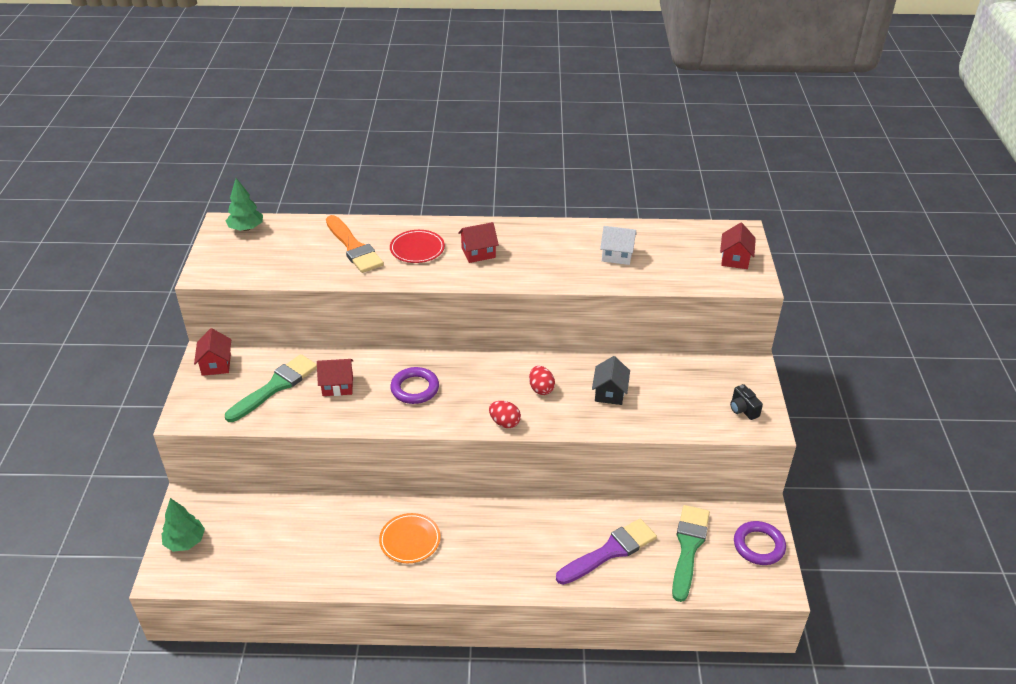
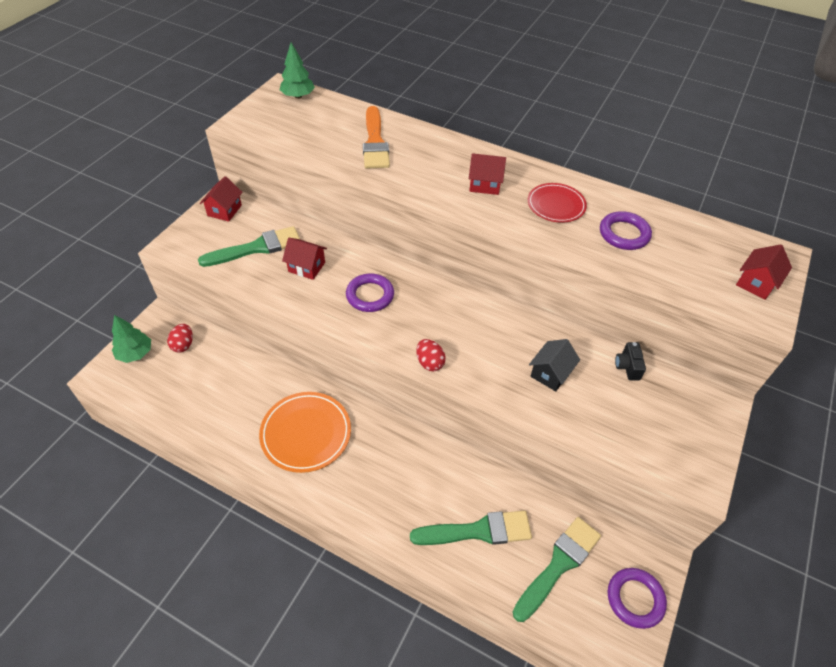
camera: 25 degrees right, 10 degrees up
(410, 540) = (306, 433): orange plate -> orange plate, size x1.53
(417, 249) = (430, 162): red plate -> red plate (556, 205)
(541, 389) = (485, 342): red egg -> red egg (183, 345)
(610, 551) = (478, 531): purple brush -> green brush
(617, 255) = (624, 234): white house -> purple ring
(743, 409) = (685, 451): black camera -> black camera (627, 367)

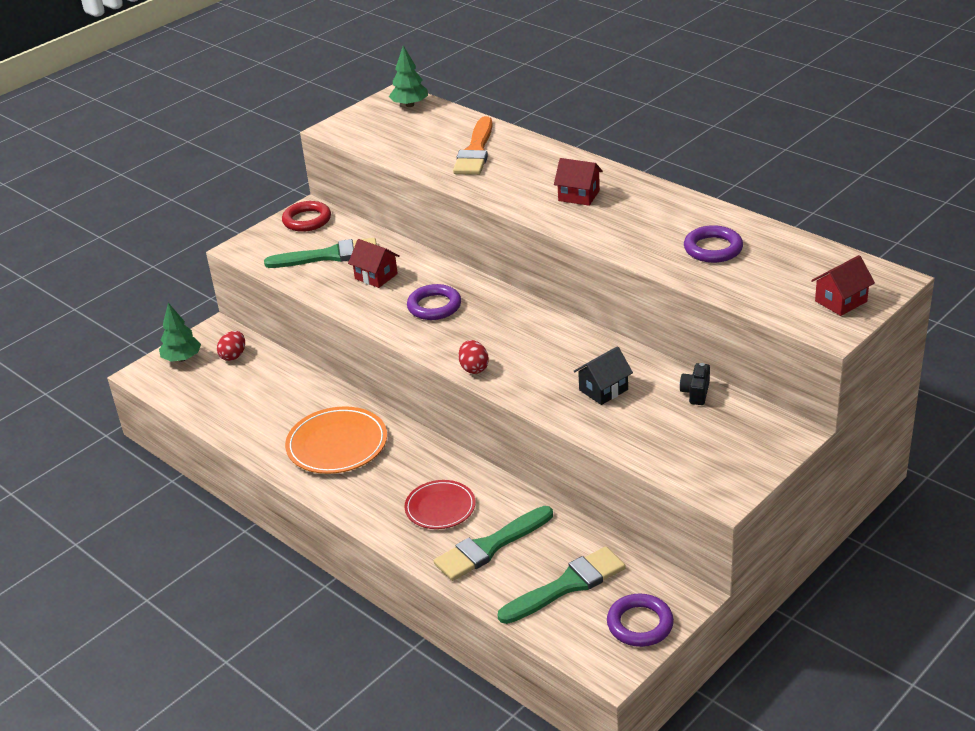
camera: 20 degrees right, 15 degrees down
(224, 210) = (307, 220): red house -> red ring
(478, 531) = (490, 546): green brush -> green brush turned 135 degrees clockwise
(556, 205) = (650, 218): red plate -> red plate (440, 507)

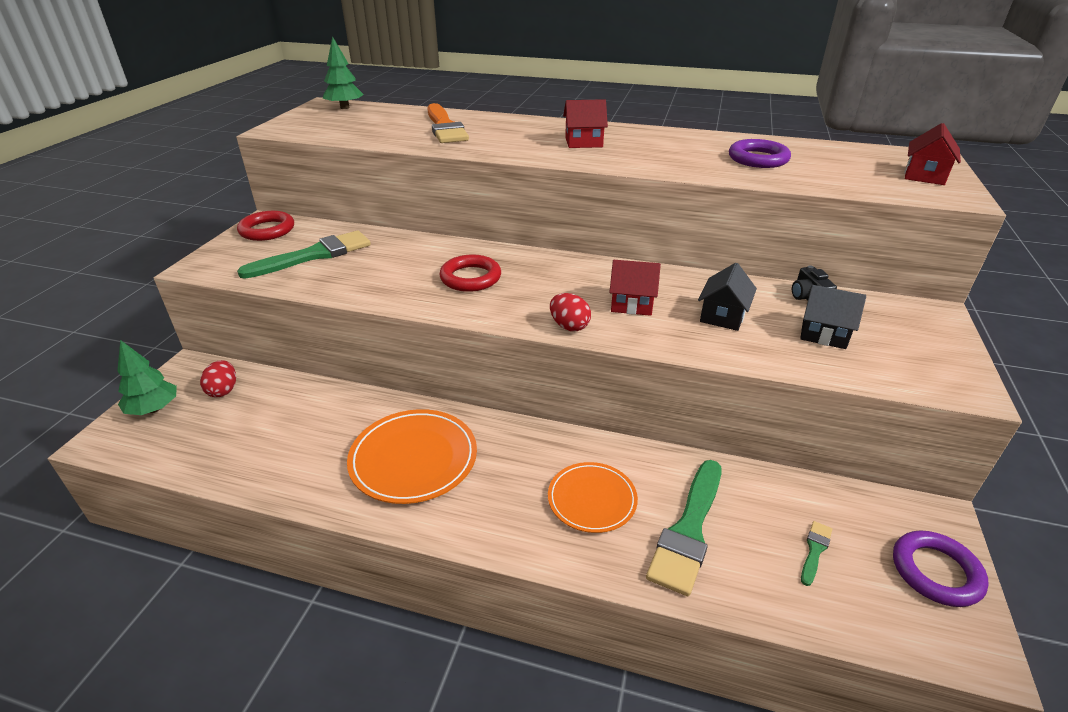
camera: 30 degrees left, 0 degrees up
(376, 276) = (383, 263): red house -> red house (632, 304)
(434, 306) = (470, 278): purple ring -> red ring
(440, 507) = (592, 499): red plate -> orange plate
(567, 585) = (815, 550): green brush -> green brush, size x0.44
(668, 425) = (824, 334): none -> black house

